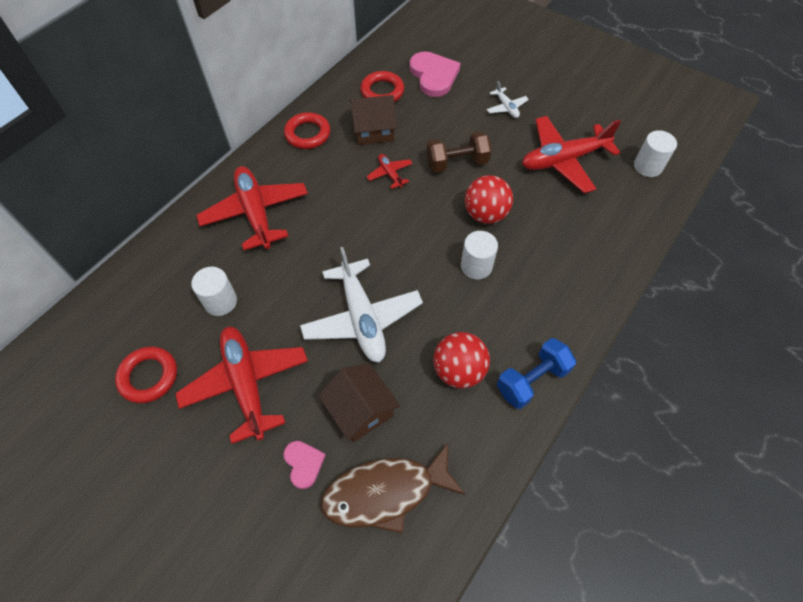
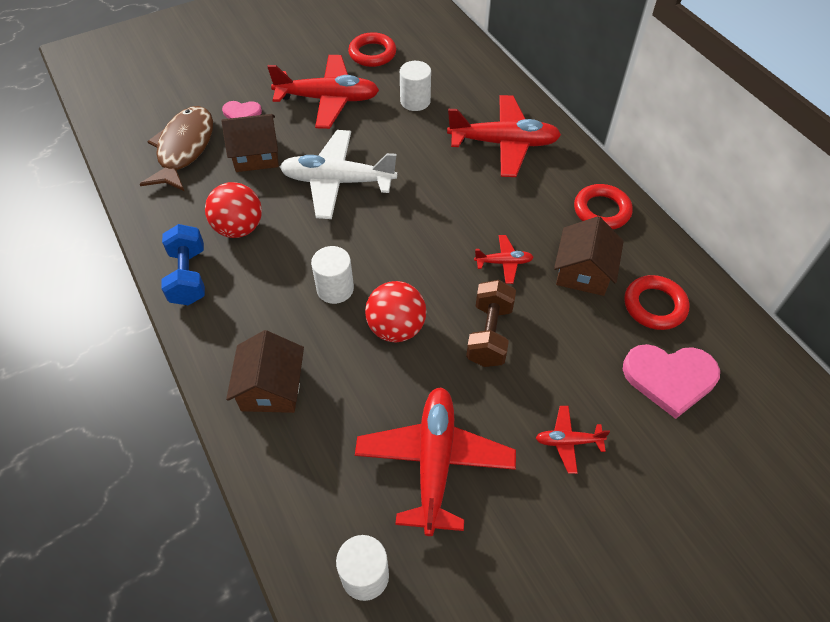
camera: 115 degrees right, 5 degrees down
(506, 107) = (568, 441): white plane -> red plane
(581, 265) = (271, 388): none -> brown house

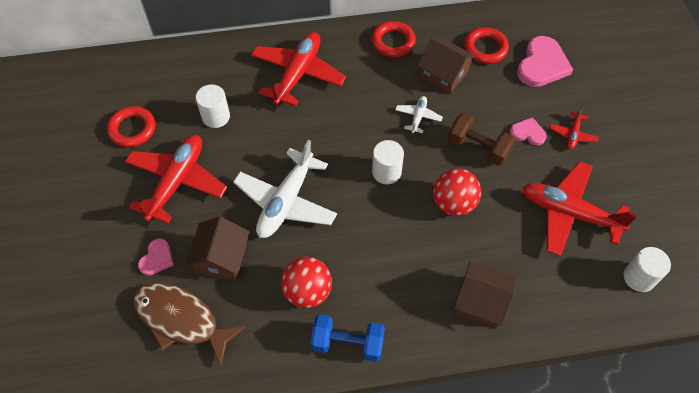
camera: 70 degrees left, 5 degrees up
(335, 289) = (402, 234): white cylinder -> white cylinder (386, 172)
(503, 262) = (418, 117): red plane -> white plane
(541, 385) = (528, 133): none -> pink heart

